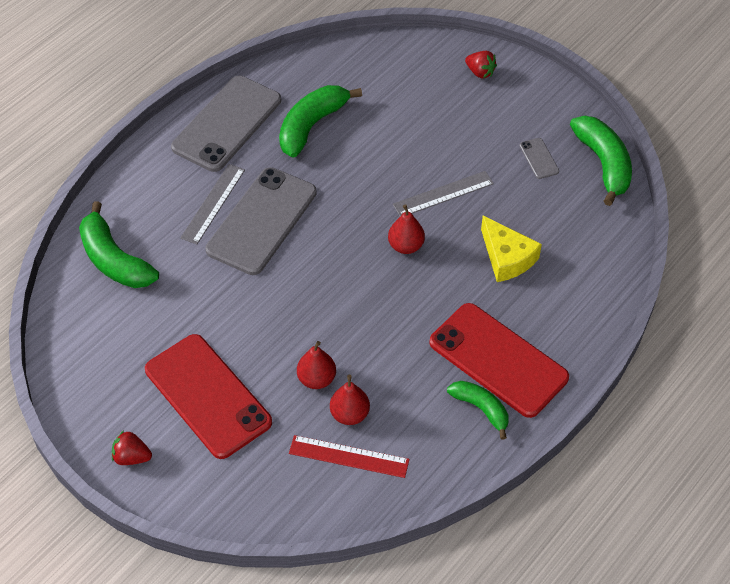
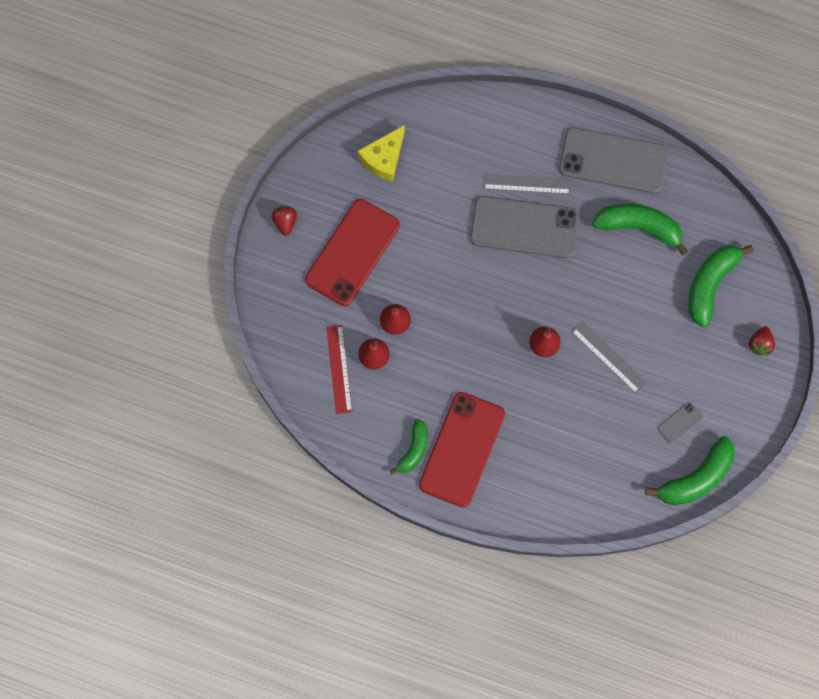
camera: 70 degrees right, 20 degrees up
(114, 260) = (445, 136): green banana -> green banana (710, 285)
(507, 258) = (563, 427): yellow cheese -> yellow cheese (384, 158)

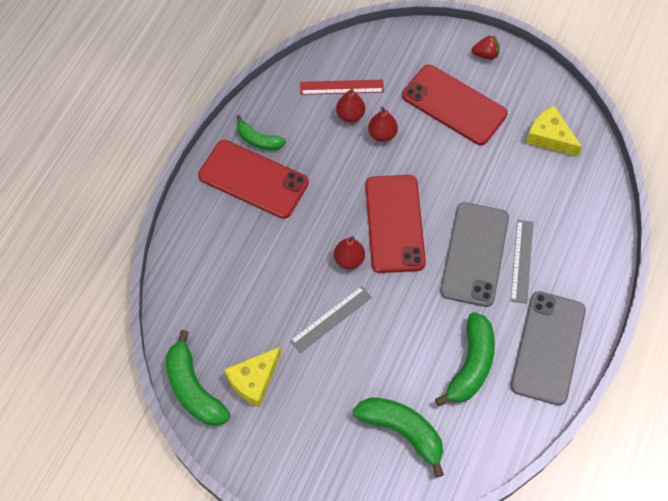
camera: 95 degrees right, 10 degrees down
(499, 304) = (395, 223): none -> red phone
(680, 423) = (254, 380): grey phone -> yellow cheese
(760, 344) = (331, 475): red strawberry -> none

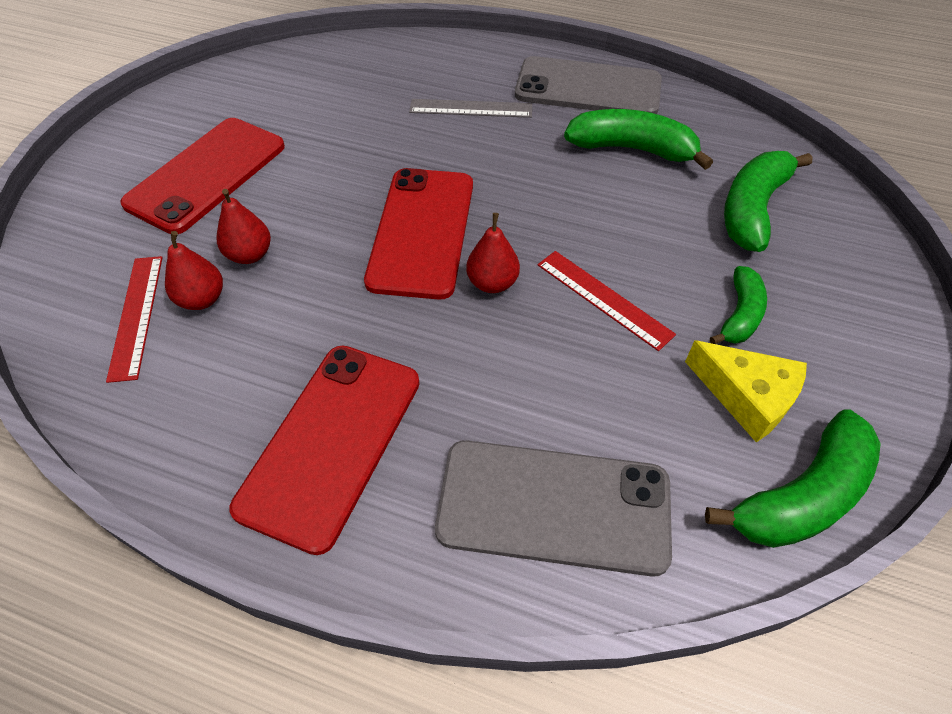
camera: 95 degrees left, 10 degrees down
(258, 140) = (236, 443): green banana -> green banana (739, 315)
(331, 319) = (603, 299): grey ruler -> red ruler
(395, 223) = (421, 231): red phone -> red phone turned 75 degrees counterclockwise
(475, 254) = (465, 149): grey phone -> grey phone (554, 506)
(485, 54) = (120, 144): red strawberry -> none
(549, 137) = (278, 86): yellow cheese -> none

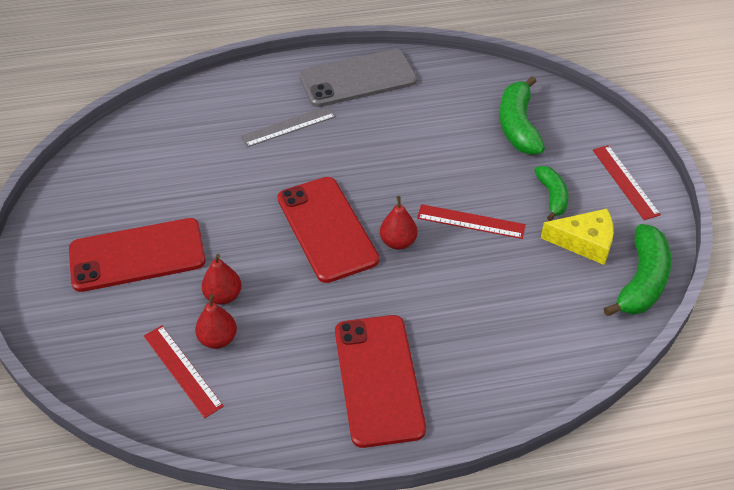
camera: 30 degrees left, 5 degrees down
(207, 175) = (137, 255): red phone -> red phone turned 75 degrees clockwise
(554, 506) = (525, 349): grey phone -> none
(632, 149) = (419, 114): green banana -> none
(865, 341) = (625, 181): none -> red ruler

